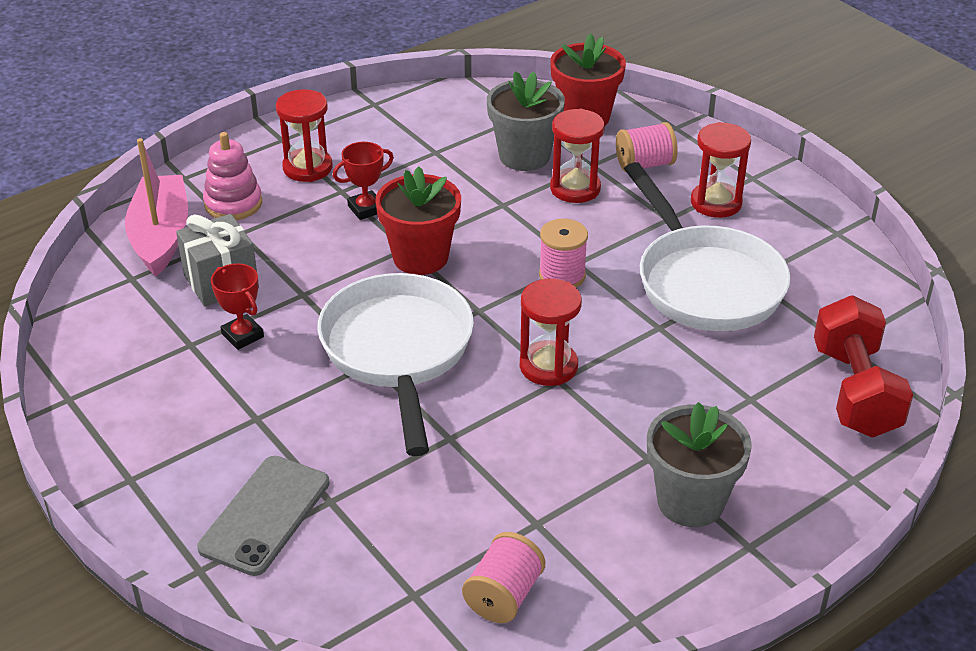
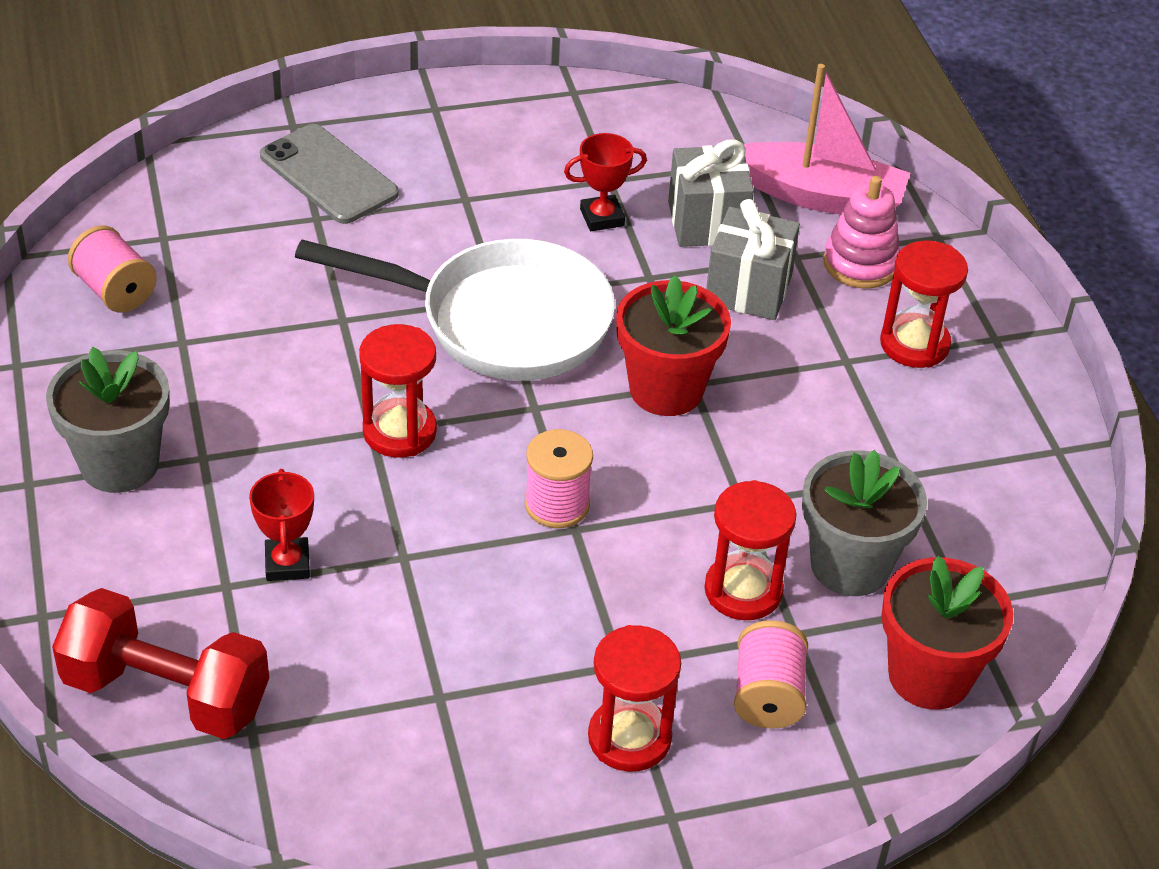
camera: 110 degrees right, 5 degrees up
(291, 246) = (748, 290): none -> grey gift
(366, 209) = (795, 371): red trophy -> red trophy (287, 564)
(704, 282) = (461, 641): white pan -> none

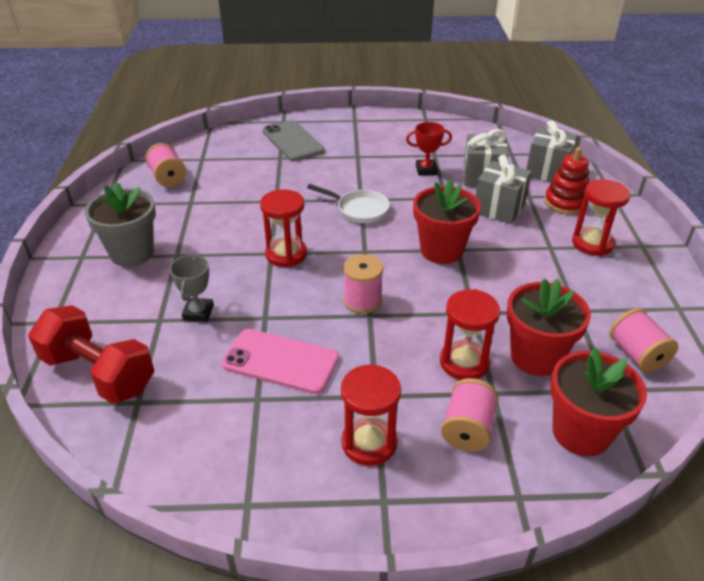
camera: 15 degrees right, 5 degrees down
(287, 564) = (198, 312): red trophy -> grey trophy
(455, 630) = (280, 361): none -> pink phone
(501, 321) = (359, 209): white pan -> white pan, size x0.50
(821, 196) = (547, 171): pink boat -> grey gift
(850, 565) = (536, 357): grey flower pot -> red flower pot
(860, 264) = (565, 203): pink stacking toy -> red stacking toy
(999, 540) = (637, 354): none -> pink spool

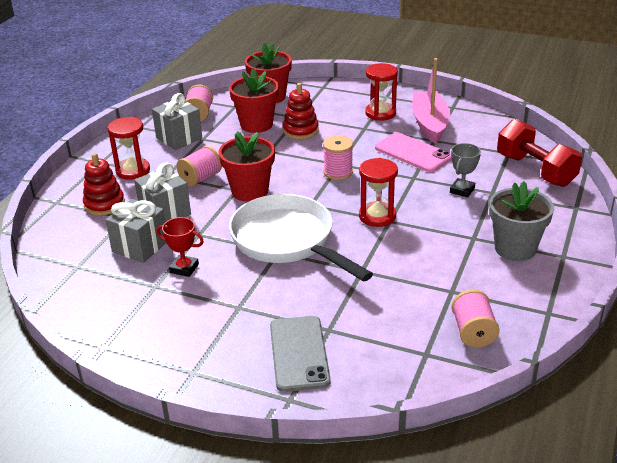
camera: 155 degrees left, 5 degrees down
(275, 437) = (429, 124): none -> pink boat
(359, 209) = (287, 241): white pan -> white pan, size x2.00
(464, 362) = (300, 130): red hourglass -> red stacking toy
(467, 429) = (325, 108): pink spool -> pink spool (200, 178)
(547, 171) = (73, 237): grey gift -> grey gift (179, 138)

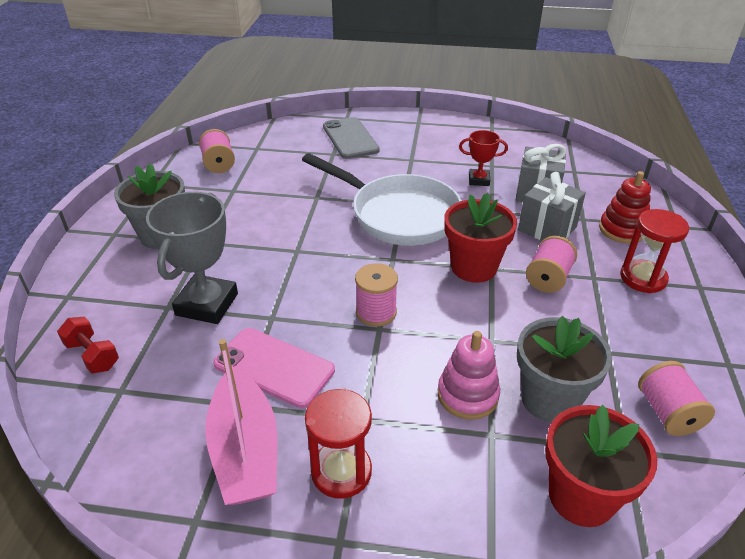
camera: 165 degrees right, 5 degrees up
(179, 138) = (644, 347): grey gift -> none
(256, 125) = (549, 399): red flower pot -> grey flower pot
(300, 130) = (467, 395): red stacking toy -> pink stacking toy
(377, 216) = (311, 254): red hourglass -> none
(462, 190) = (207, 304): grey trophy -> grey trophy, size x1.83
(535, 170) = (92, 355): red dumbbell -> red dumbbell, size x0.54

